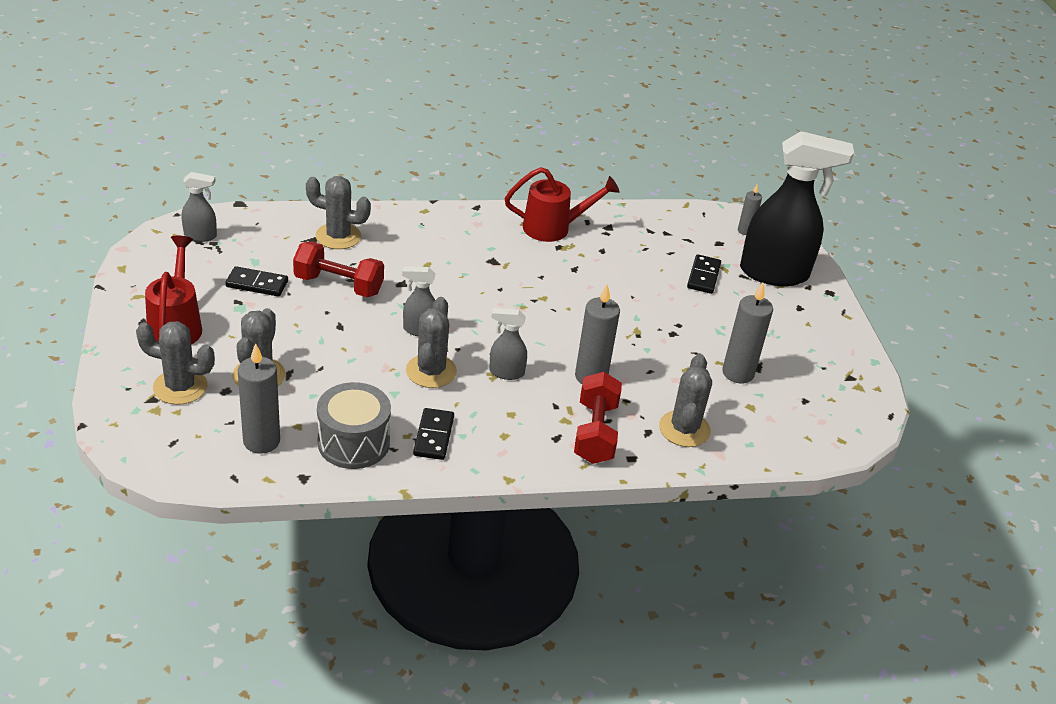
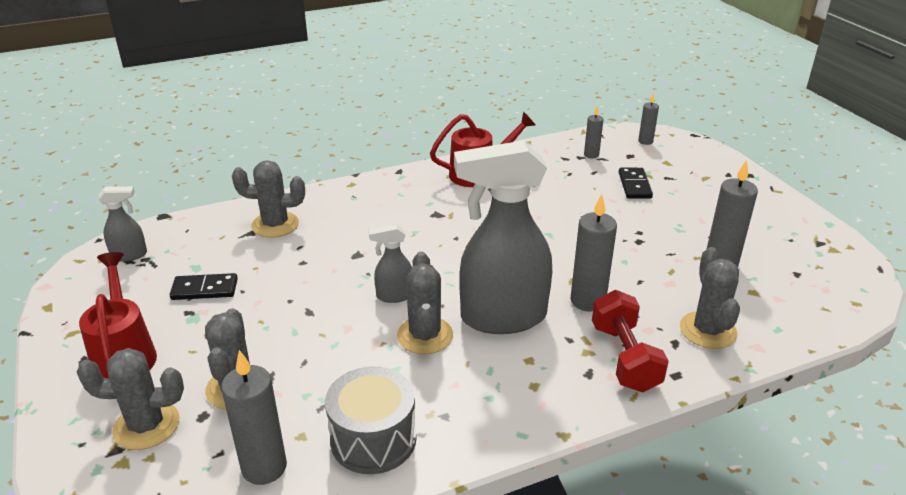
camera: 10 degrees left, 5 degrees down
(338, 285) = (292, 271): red dumbbell -> none
(434, 436) = (459, 407): black domino -> none
(506, 372) = (502, 317): grey spray bottle -> grey spray bottle, size x2.24
(679, 233) = (591, 155): none -> grey candle
(774, 273) = (693, 170): black spray bottle -> none

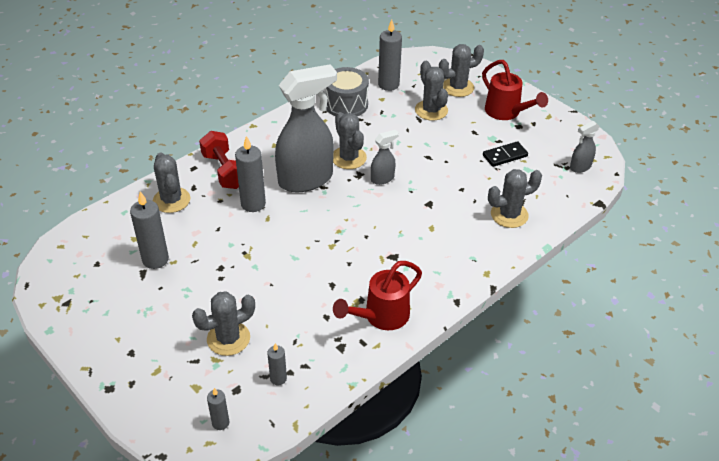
camera: 160 degrees right, 10 degrees up
(634, 185) = (228, 338): black domino -> grey cactus

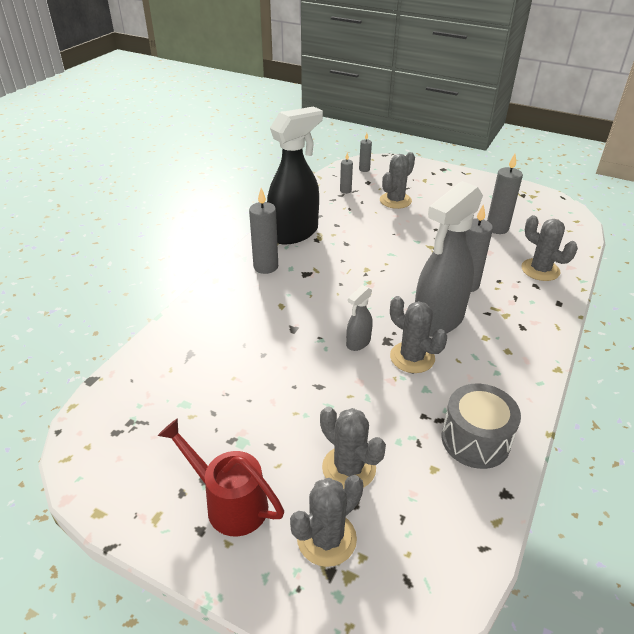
camera: 160 degrees right, 5 degrees down
(224, 171) = (526, 307): red dumbbell -> none
(381, 316) = (294, 233): red watering can -> black spray bottle
(388, 84) = (442, 504): grey candle -> grey candle (266, 267)
(505, 156) = (218, 416): black domino -> none
(509, 215) = (201, 338): grey cactus -> none
(580, 167) = (110, 427): grey spray bottle -> none

